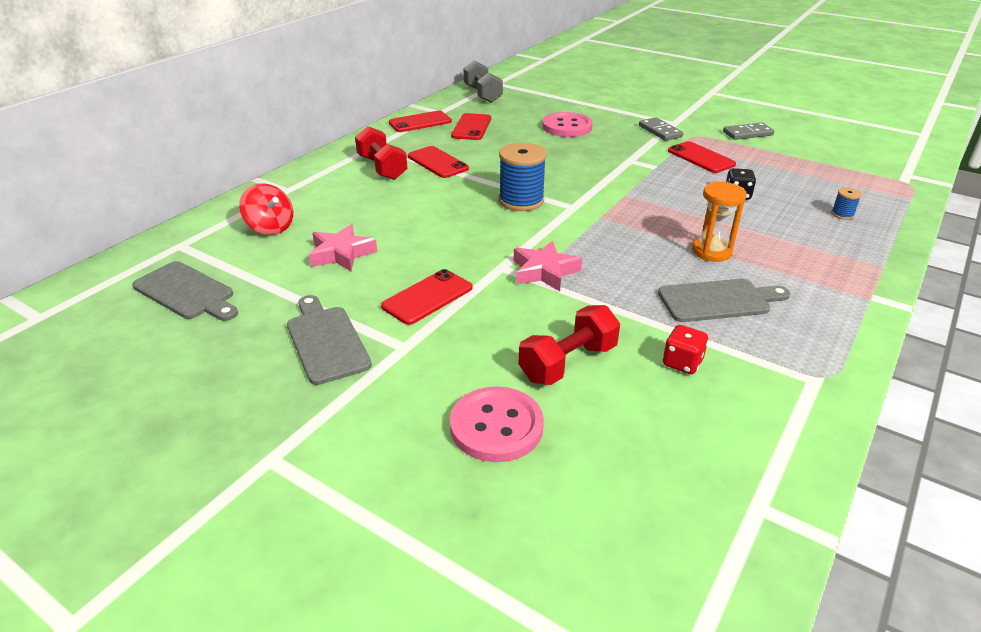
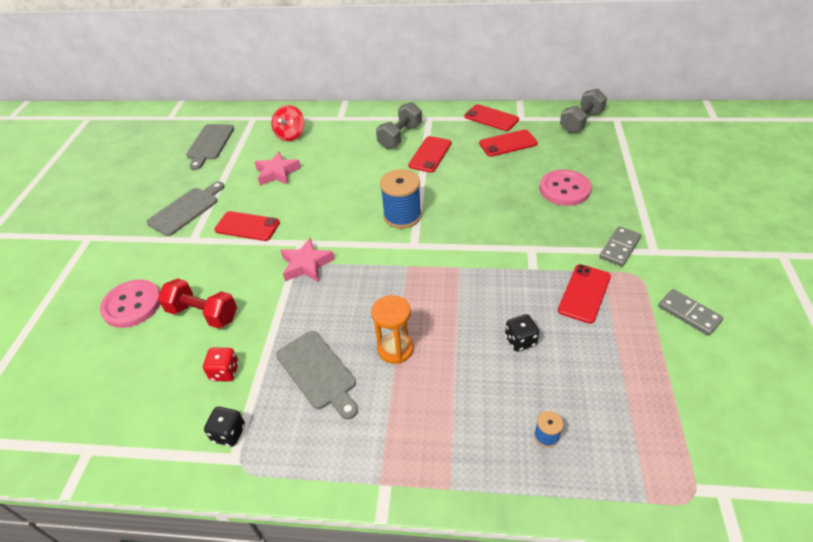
camera: 65 degrees right, 10 degrees up
(382, 168) = (400, 136): red dumbbell -> grey dumbbell
(778, 376) = (229, 433): none -> black dice

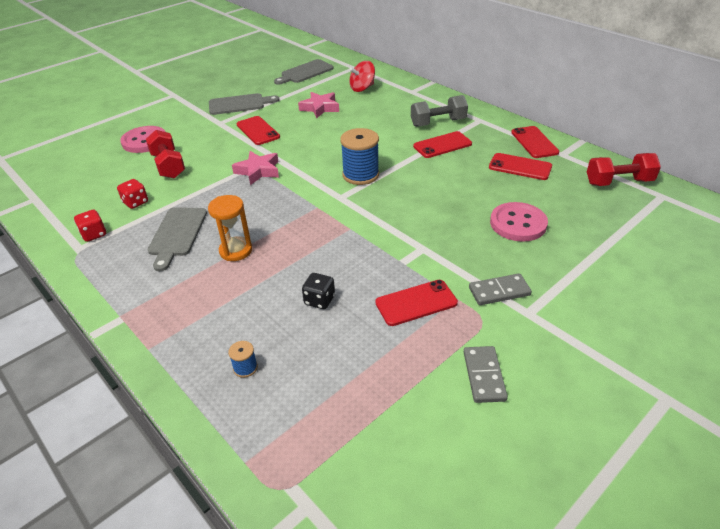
camera: 40 degrees right, 5 degrees down
(229, 433) = (94, 234): black dice -> red dice
(581, 122) = (618, 182): grey dumbbell -> red dumbbell

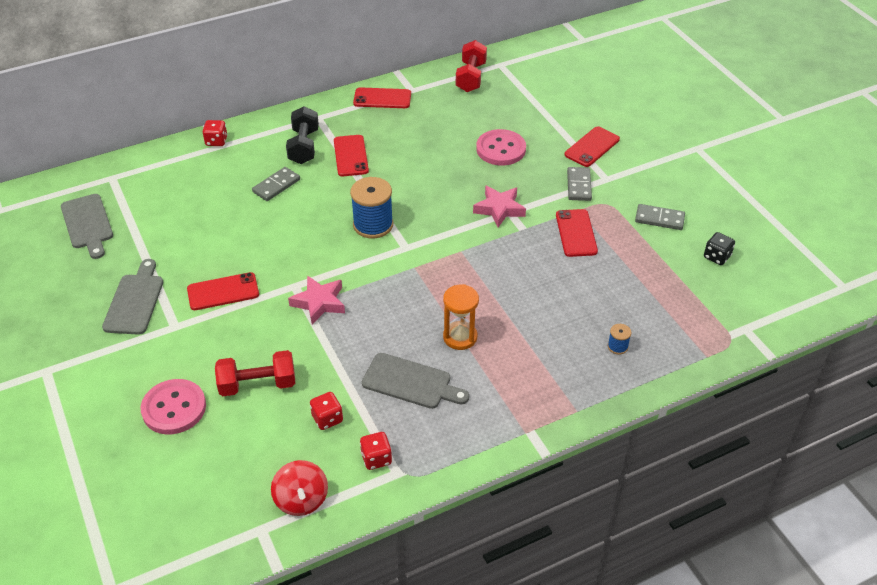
camera: 75 degrees left, 5 degrees up
(319, 300) = (553, 289): black dice -> black dice (716, 257)
(320, 108) = (203, 228): pink star -> pink star (499, 209)
(362, 88) = (178, 183): red spinning top -> red spinning top (301, 500)
(382, 123) = (276, 186): none -> grey domino
(417, 89) = (216, 141): none -> red dice
(438, 123) = (304, 146): grey dumbbell -> black dumbbell
(520, 167) = (418, 120): red phone -> red phone (592, 147)

